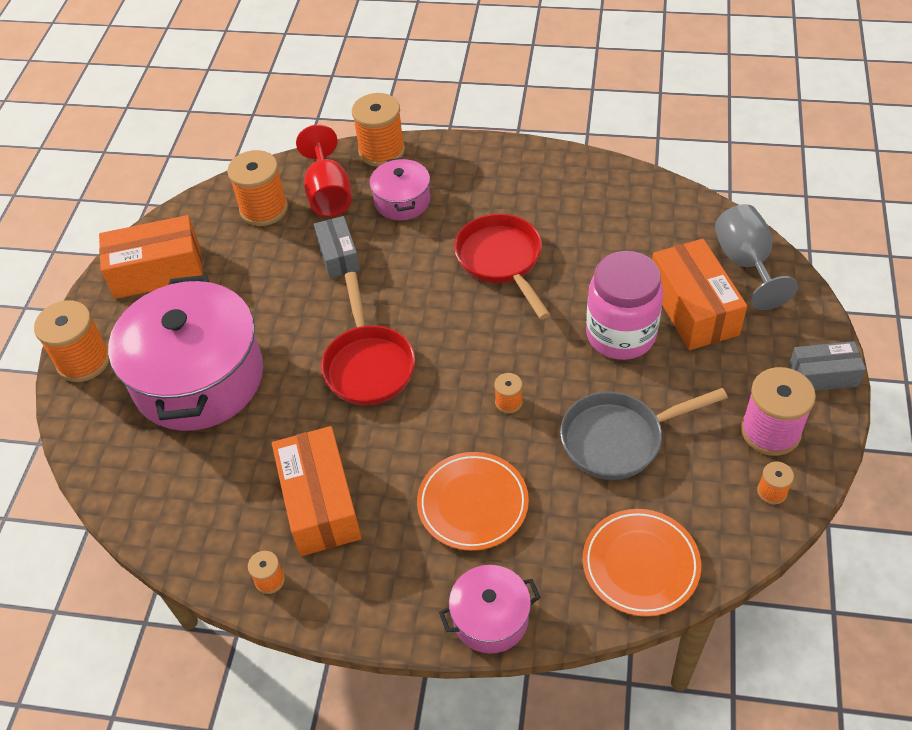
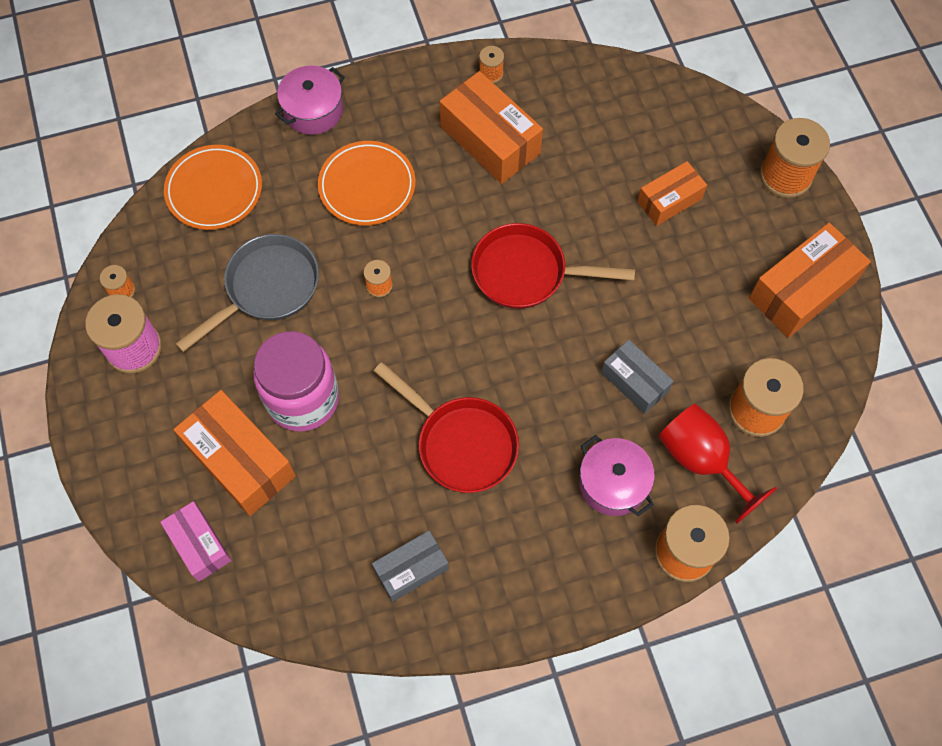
camera: 150 degrees right, 15 degrees up
(199, 378) = (669, 200): pink pot -> orange box
(368, 364) = (526, 273): red pan -> red pan turned 45 degrees counterclockwise
(745, 263) = (199, 545): grey goblet -> pink box
(823, 375) = (94, 428): grey box -> grey box (411, 569)

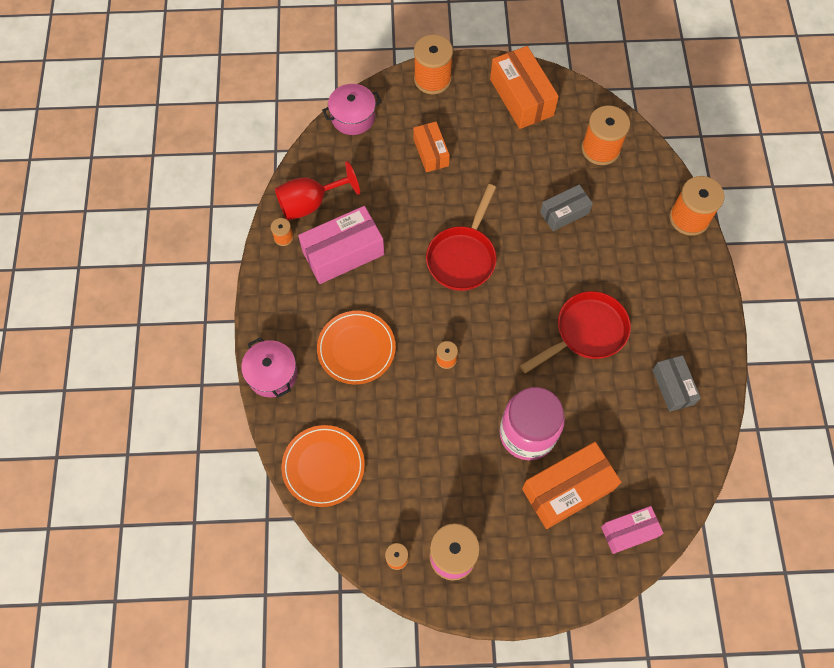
camera: 75 degrees left, 0 degrees up
(267, 288) = (426, 442): grey pan -> none
(490, 140) = (343, 253): orange box -> pink box
(613, 483) = (634, 246): pink pot -> pink pot (353, 117)
(701, 460) = (628, 190): red goblet -> red goblet (310, 203)

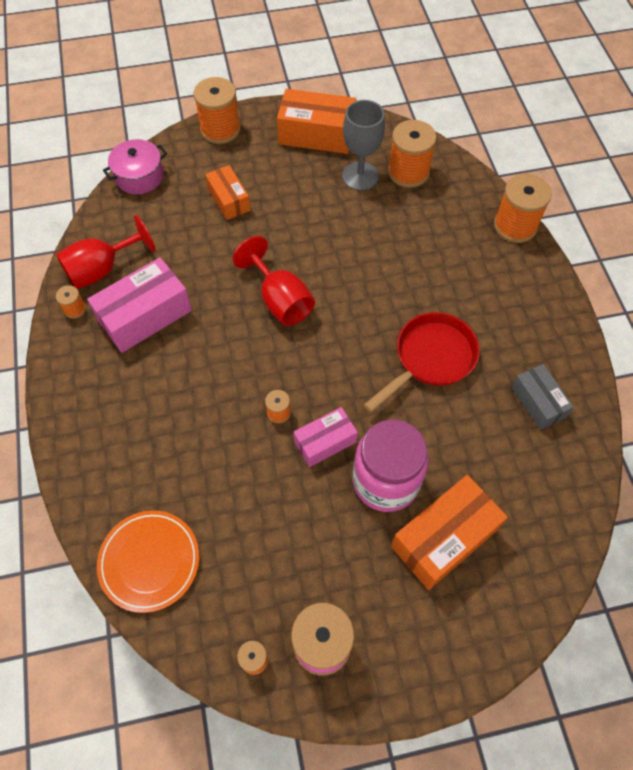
camera: 10 degrees left, 5 degrees down
(272, 374) = (76, 462): pink pot -> none
(356, 349) = (173, 417): orange plate -> none
(463, 257) = (280, 300): red pan -> red goblet
(521, 97) = (316, 134): orange box -> orange box turned 45 degrees counterclockwise
(554, 146) = (360, 176): none -> grey goblet
(564, 213) = (382, 239): grey box -> none
(629, 532) = (525, 575): pink box -> pink box (325, 442)

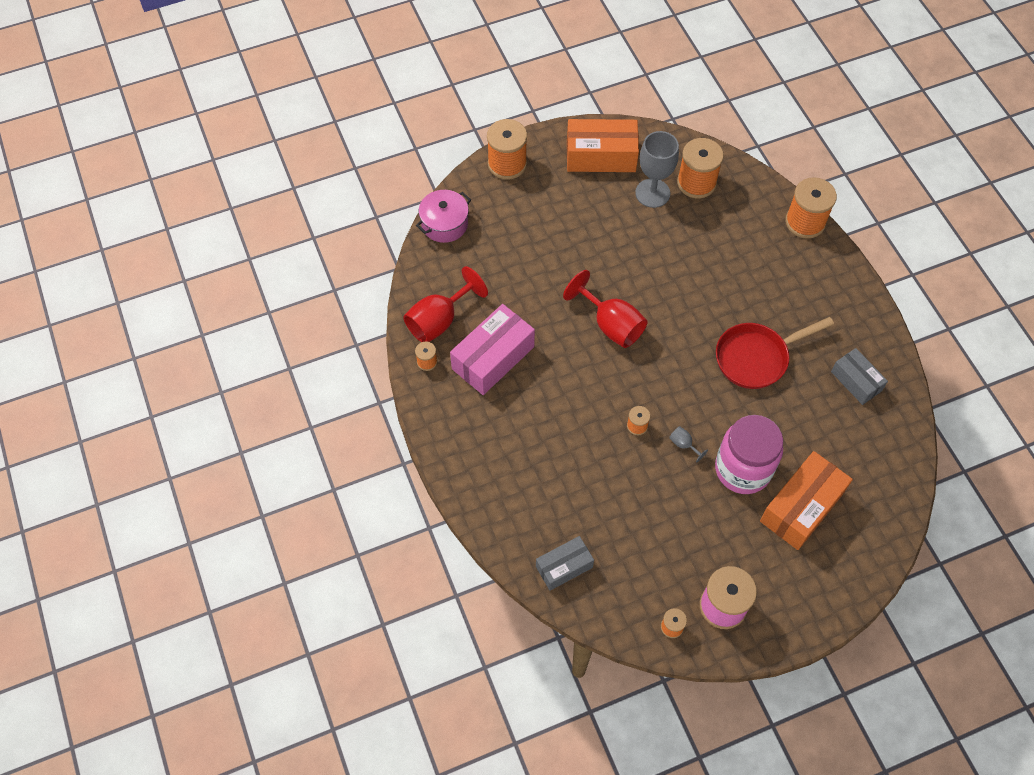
camera: 10 degrees left, 0 degrees up
(149, 561) = (564, 567): orange plate -> grey box
(229, 200) = (536, 235): orange box -> none
(325, 442) = (683, 444): pink box -> grey goblet
(430, 359) = (756, 358): red pan -> red pan turned 150 degrees counterclockwise

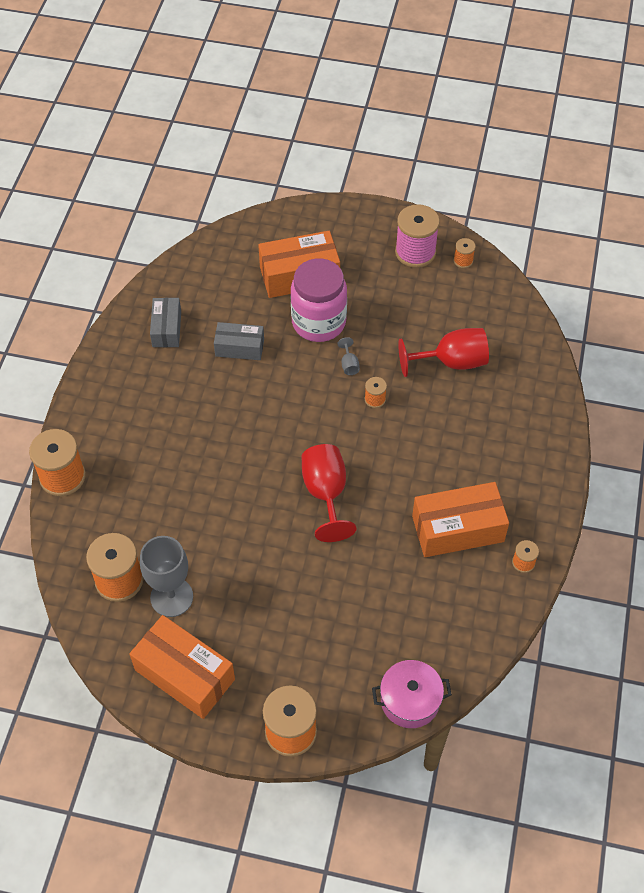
camera: 145 degrees left, 5 degrees down
(439, 321) = (485, 596): red goblet -> red goblet (451, 362)
(493, 358) = (458, 529): pink box -> orange box
(564, 567) = (515, 338): grey box -> grey box (239, 347)
(756, 358) = (227, 392): red pan -> none

